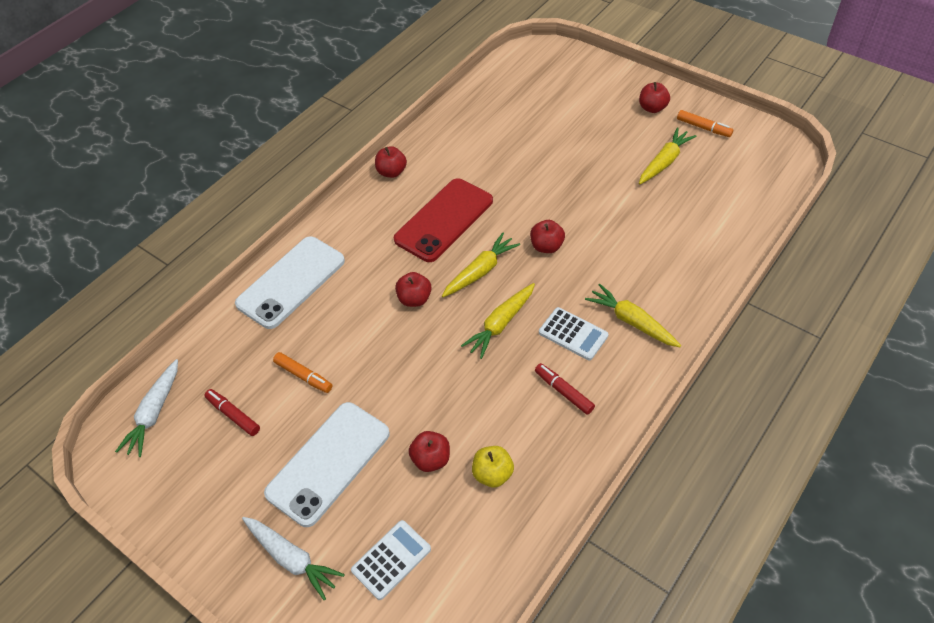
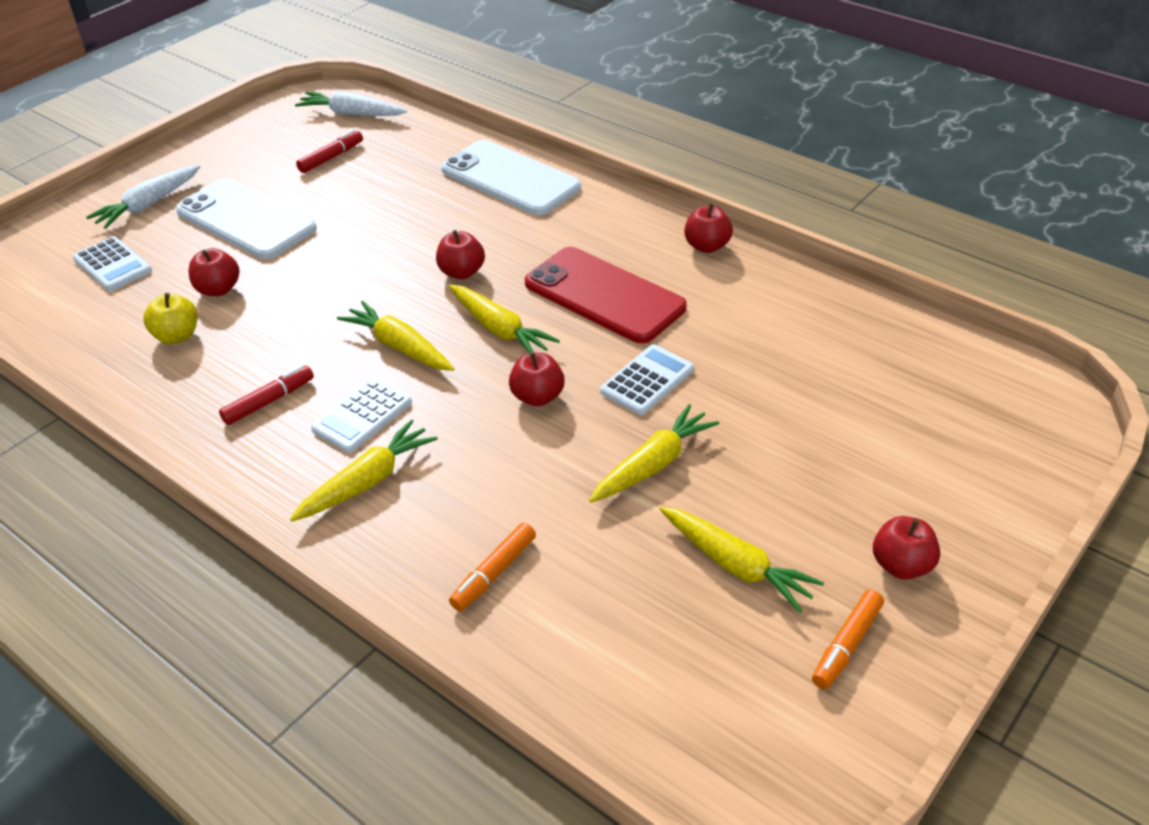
camera: 90 degrees right, 10 degrees down
(303, 376) = (367, 197): orange marker -> orange marker (494, 573)
(528, 197) = (647, 381): none -> white calculator
(598, 193) = (653, 464): none -> yellow carrot

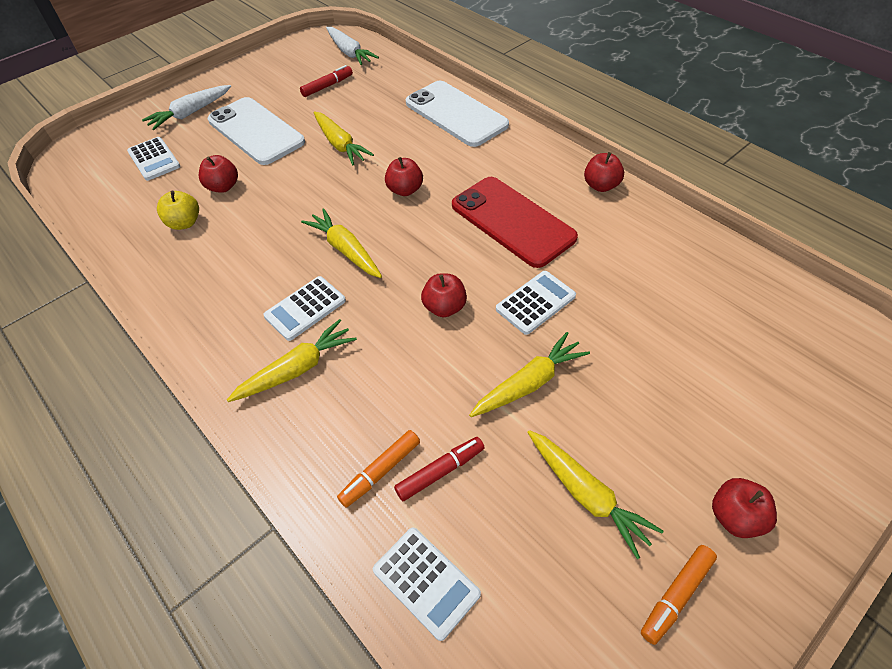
camera: 10 degrees right, 10 degrees up
(269, 401) = (238, 287): red marker -> red marker (440, 471)
(352, 114) = (349, 52): white carrot -> white carrot turned 150 degrees counterclockwise
(499, 329) = (425, 243): yellow carrot -> yellow carrot (340, 144)
(568, 671) = (426, 582): none -> white calculator

